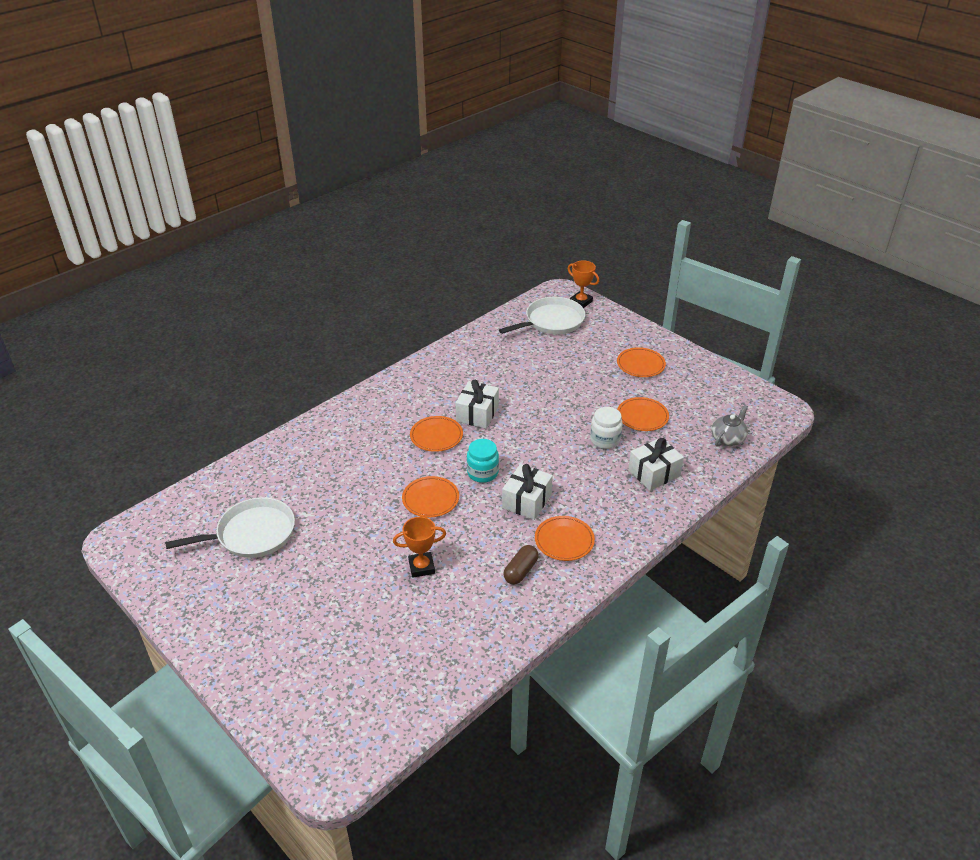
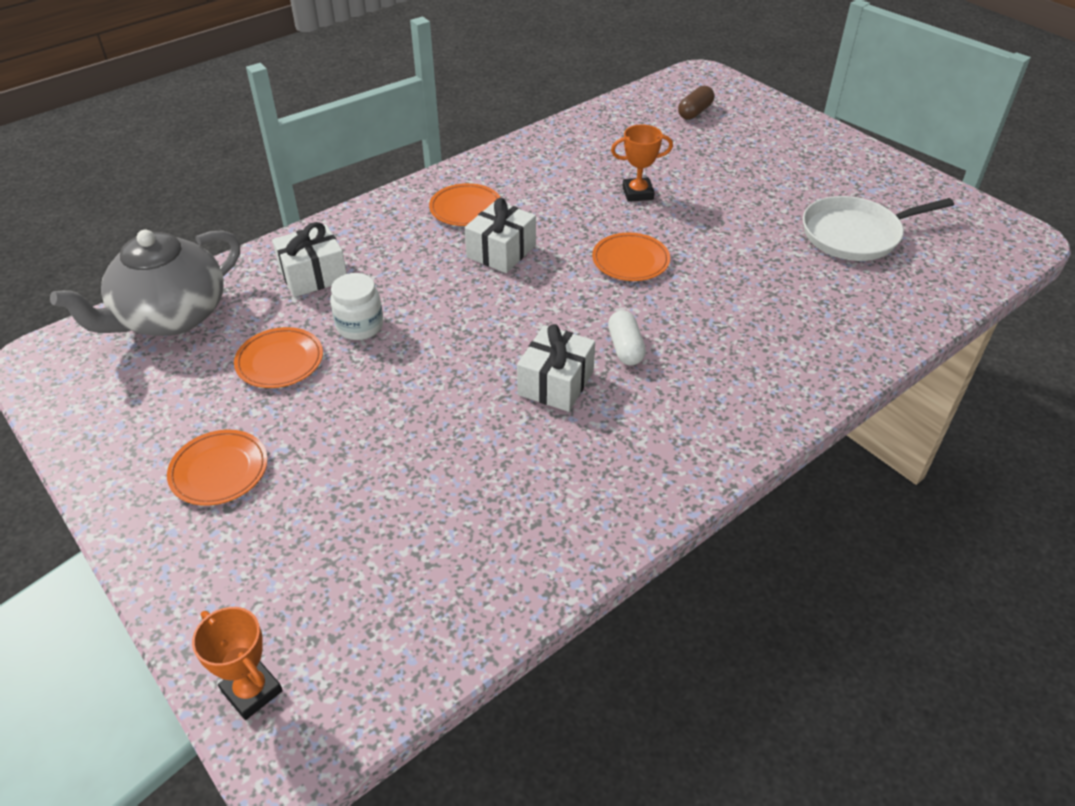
camera: 175 degrees left, 5 degrees up
(436, 436) = (625, 348): orange plate -> white capsule
(482, 473) = (556, 289): turquoise jar -> none
(520, 571) = (524, 184): brown capsule -> brown capsule (695, 112)
(551, 321) = (353, 617): white pan -> none
(728, 438) = (170, 317): grey teapot -> grey teapot, size x2.05

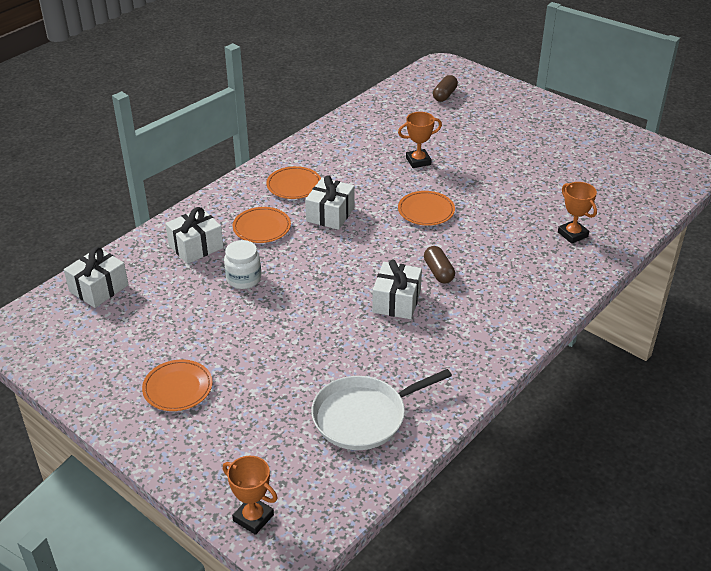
camera: 10 degrees left, 5 degrees down
(170, 317) = (99, 288): grey teapot -> white gift
(280, 361) = (193, 310): orange plate -> orange plate (262, 227)
(625, 348) = (438, 272): white capsule -> brown capsule
(828, 316) = (572, 234): none -> orange trophy
(855, 234) = (580, 175): white pan -> white pan (364, 416)

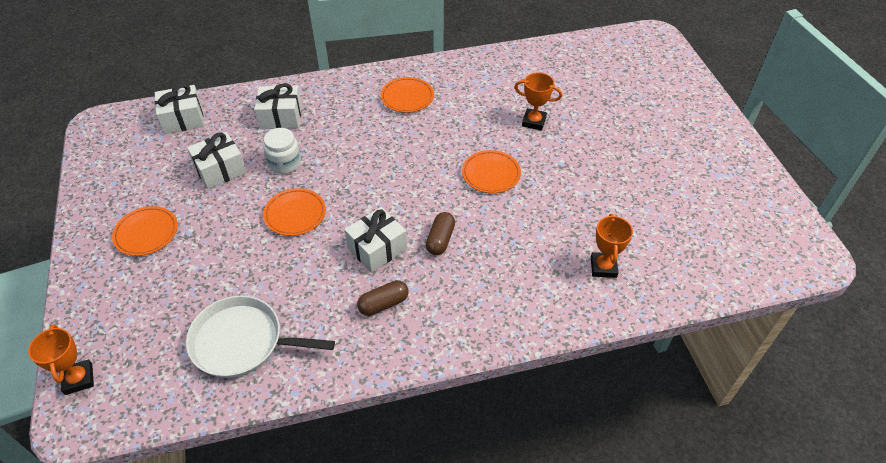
camera: 35 degrees right, 10 degrees up
(262, 227) = (344, 124): orange plate -> orange plate (295, 214)
(330, 214) = (408, 138): white gift -> white gift (220, 170)
(444, 95) = (625, 66): brown capsule -> brown capsule (383, 304)

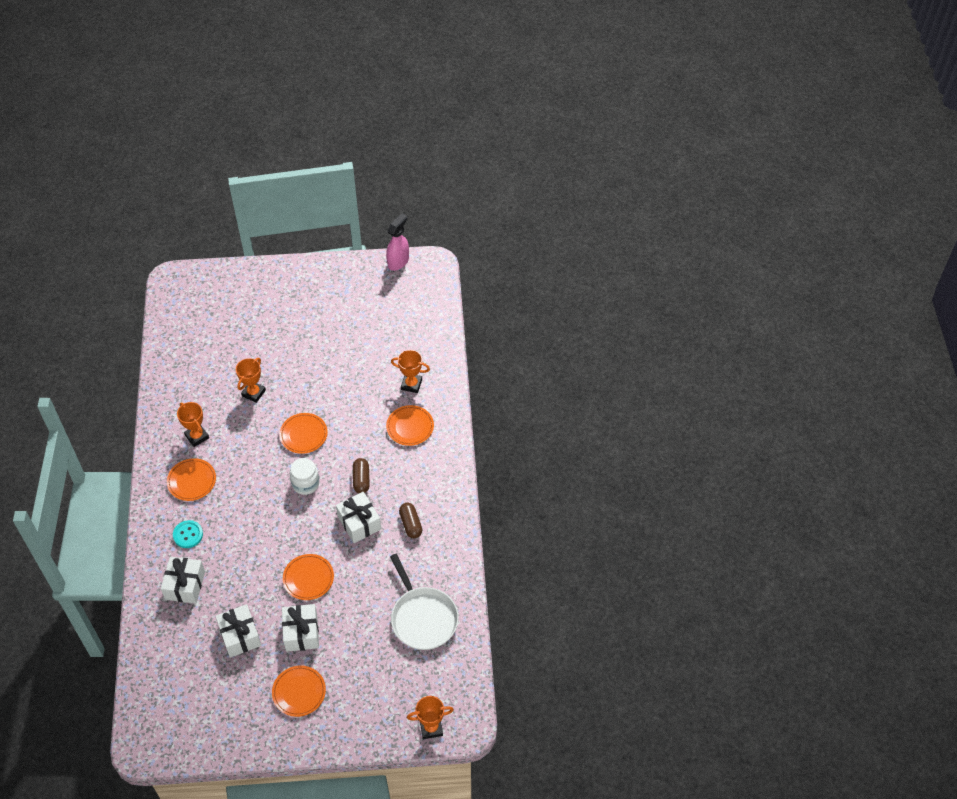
camera: 80 degrees left, 5 degrees up
(183, 119) = (160, 670): white gift -> white gift (301, 633)
(242, 342) = (423, 618): white pan -> white pan turned 45 degrees counterclockwise
(285, 163) = (247, 584): white jar -> white jar (305, 483)
(341, 107) = (188, 535): none -> turquoise button
(440, 240) = (361, 480): brown capsule -> brown capsule turned 60 degrees clockwise
(463, 90) = (197, 436): none -> orange trophy
(535, 277) = (410, 427): none -> orange plate
(797, 218) = (398, 261): none -> pink spray bottle

